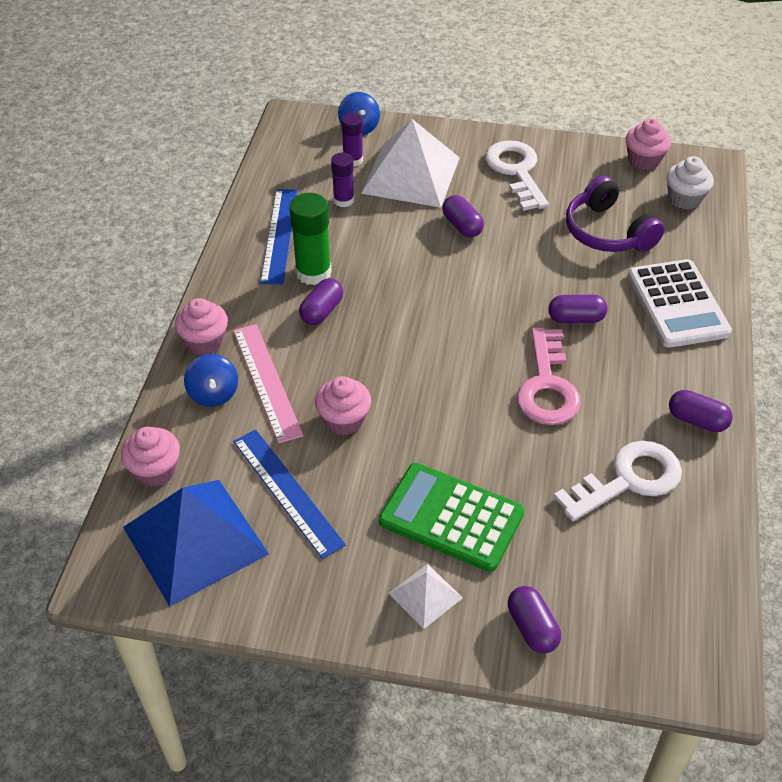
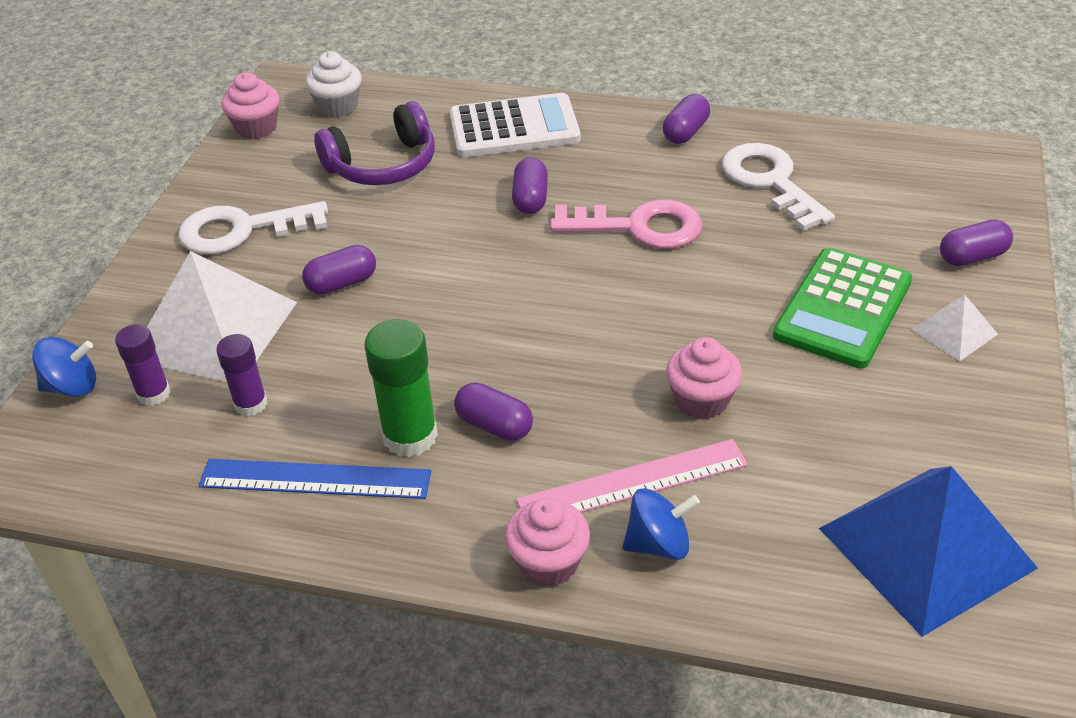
camera: 85 degrees left, 5 degrees down
(155, 470) = (813, 605): pink cupcake -> none
(287, 491) = (828, 453): blue ruler -> none

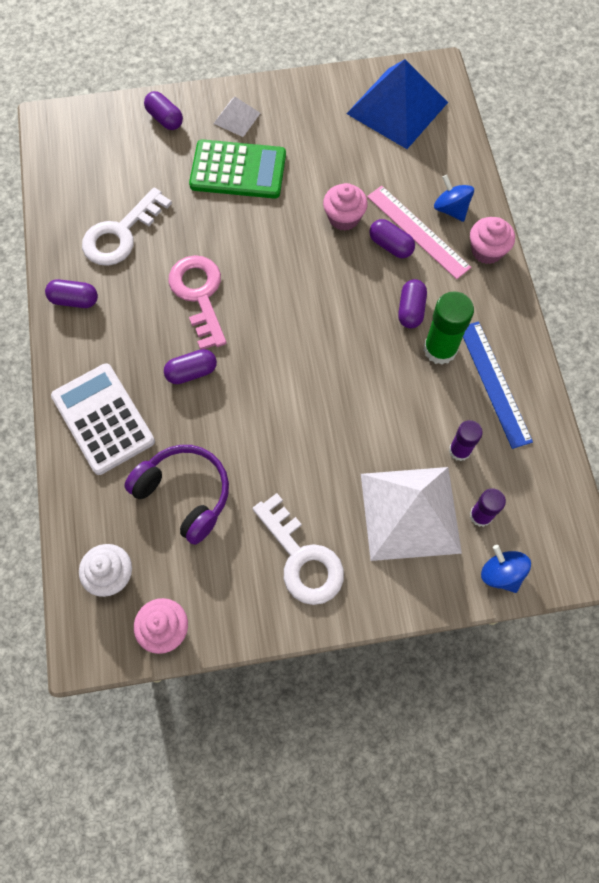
camera: 115 degrees left, 25 degrees up
(342, 283) = (330, 454): purple capsule -> purple capsule (390, 246)

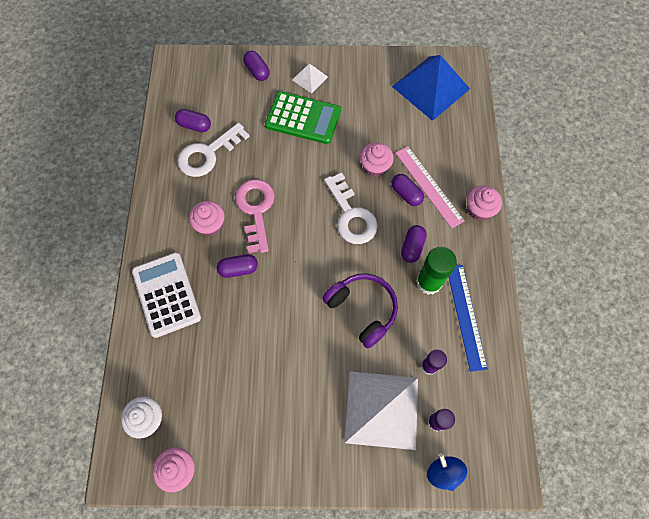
camera: 10 degrees right, 0 degrees up
(74, 300) = (164, 199): purple capsule -> purple capsule (194, 125)
(143, 323) = (210, 225): none -> pink cupcake
(184, 494) = (214, 364): purple headphones -> purple headphones (362, 309)
(302, 558) = (292, 431): white key -> white key (351, 215)
(451, 209) = (457, 172): blue spinning top -> none

